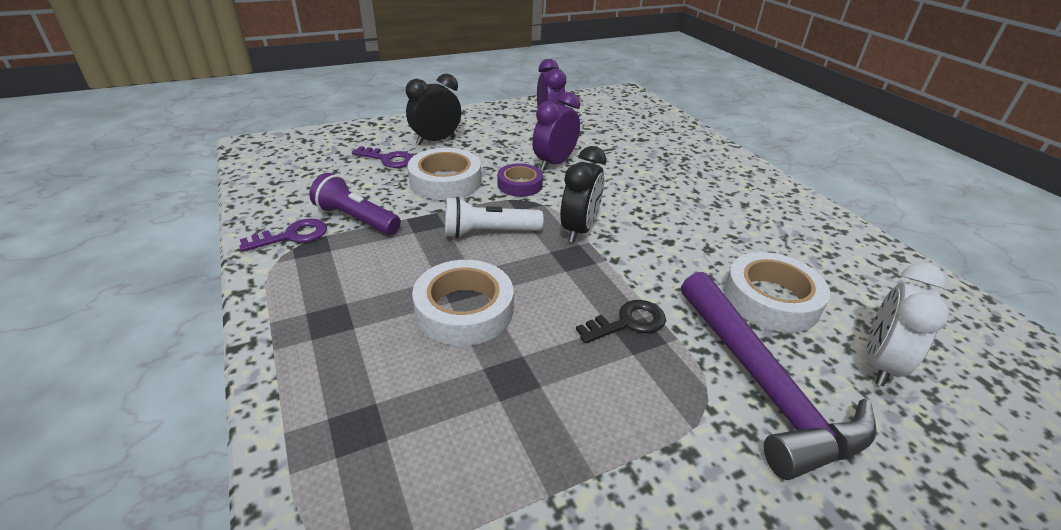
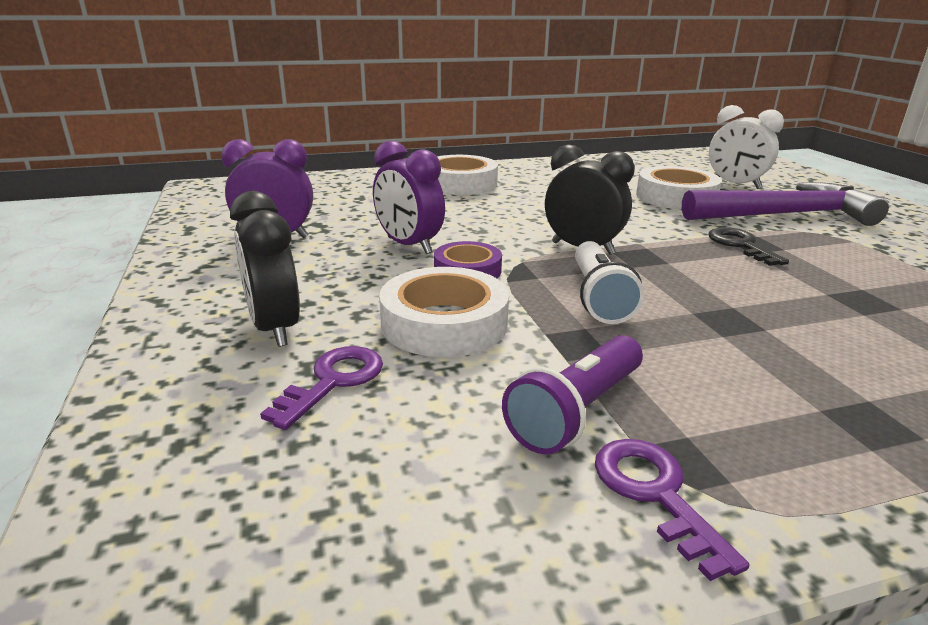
camera: 80 degrees left, 10 degrees down
(464, 310) = (775, 320): white tape -> white tape (460, 183)

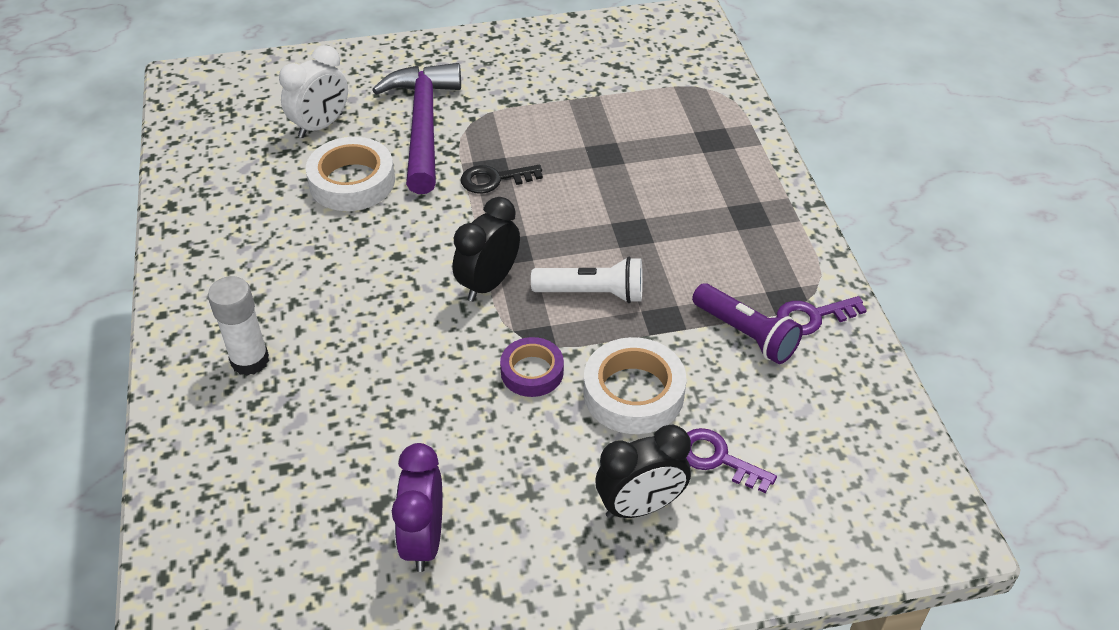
camera: 85 degrees left, 20 degrees up
(409, 245) = (464, 415): purple clock -> none
(460, 183) = (250, 360): white tape -> white glue stick

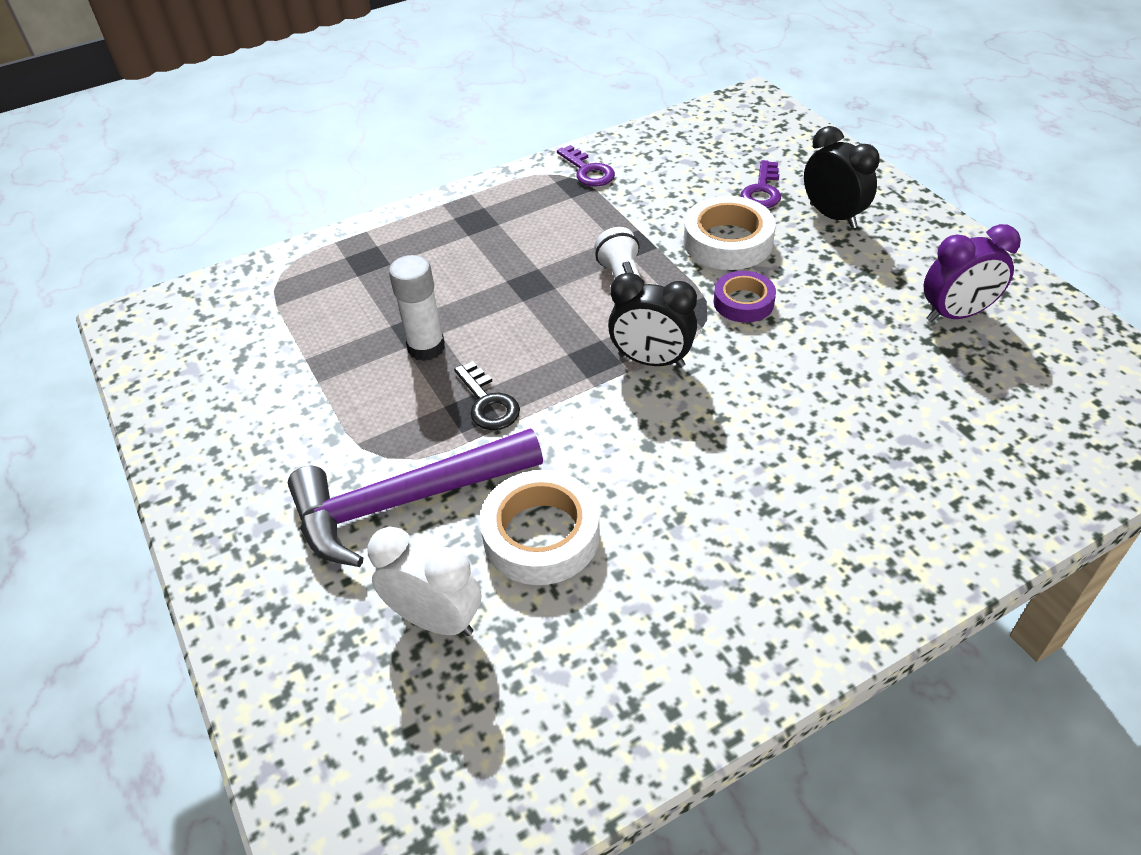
camera: 105 degrees left, 0 degrees up
(250, 360) = (869, 512): white glue stick -> white glue stick (426, 347)
(745, 334) = (627, 199): purple flashlight -> none

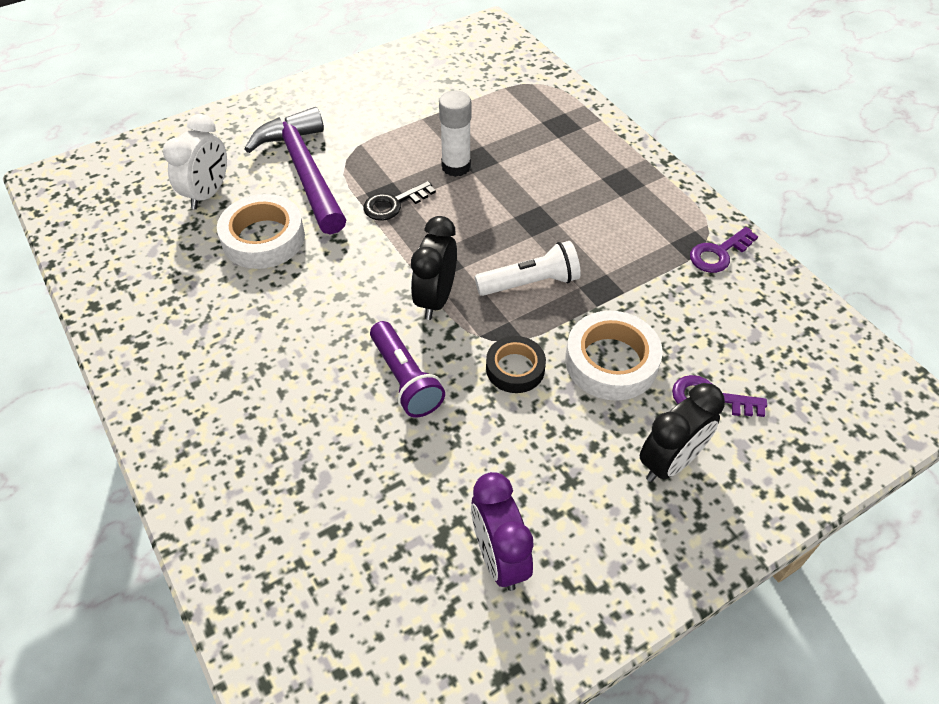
camera: 85 degrees right, 5 degrees up
(743, 302) = (515, 368): purple tape -> black tape
(768, 382) = (405, 379): none -> purple flashlight

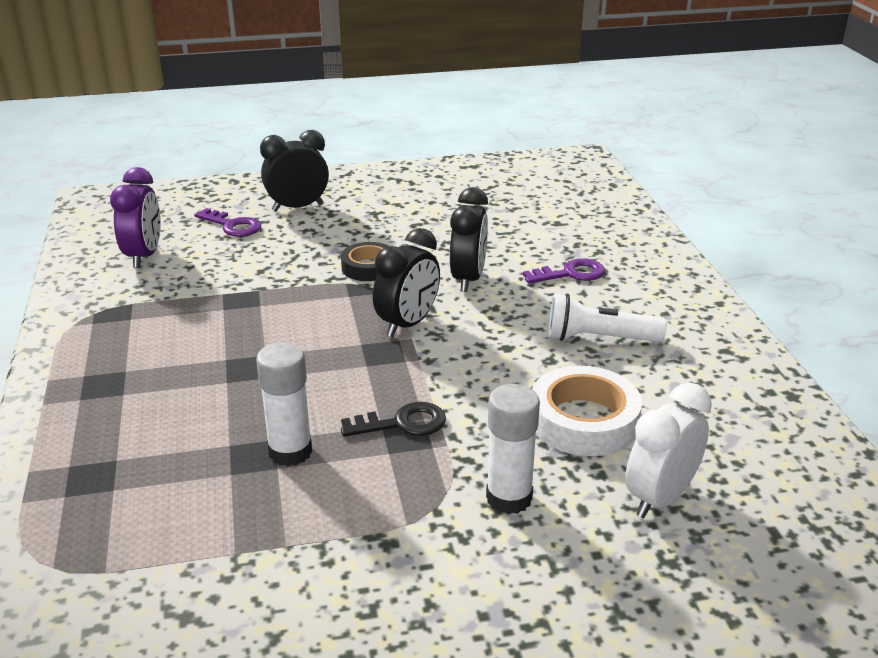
camera: 160 degrees left, 20 degrees down
(304, 171) = (509, 498): purple hammer -> white glue stick
(405, 379) = (468, 279): purple flashlight -> black clock
(499, 557) = (447, 196): purple clock -> purple clock (144, 256)
(530, 283) = (304, 317): white flashlight -> white flashlight (599, 338)
(611, 362) = (285, 256): white tape -> none
(718, 253) = (98, 300): purple key -> purple key (570, 274)

